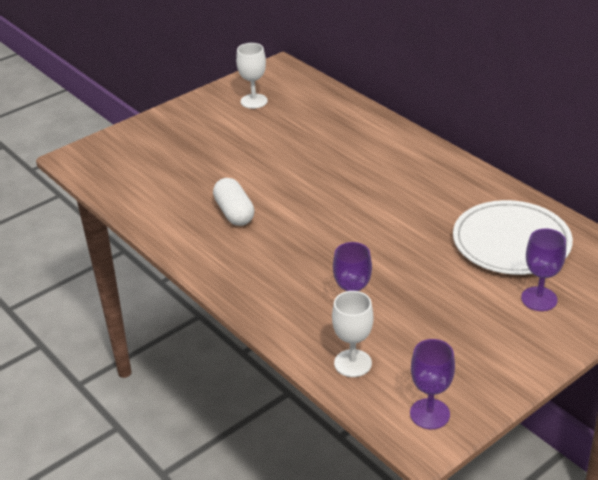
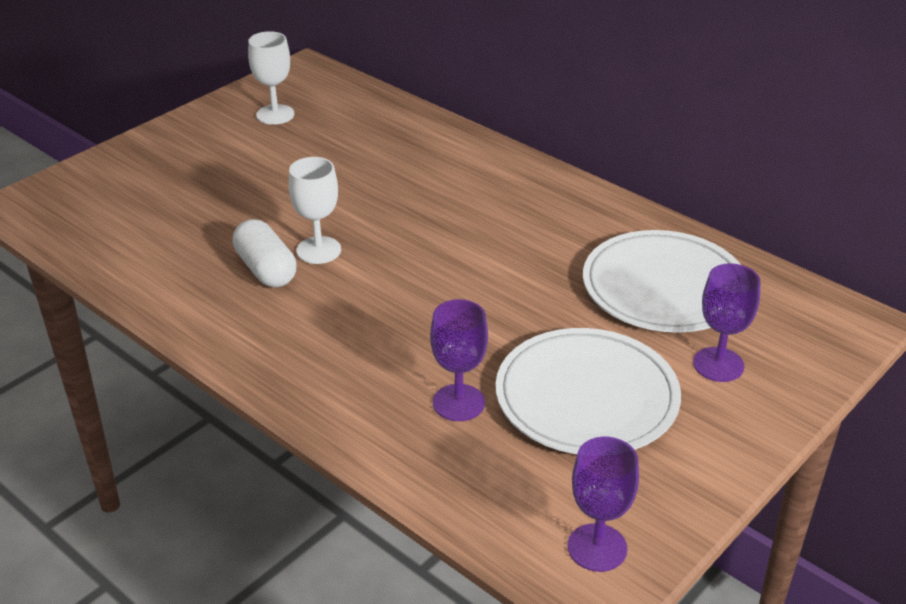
camera: 10 degrees left, 0 degrees up
(353, 363) = (471, 479): white goblet -> white goblet (318, 250)
(441, 315) = (586, 397): none -> white plate

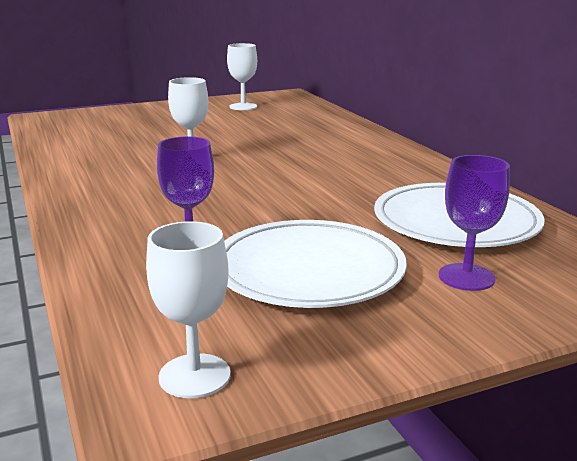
camera: 25 degrees right, 15 degrees down
(266, 269) = (143, 161): white capsule -> none
(597, 547) = (194, 376): purple goblet -> white goblet

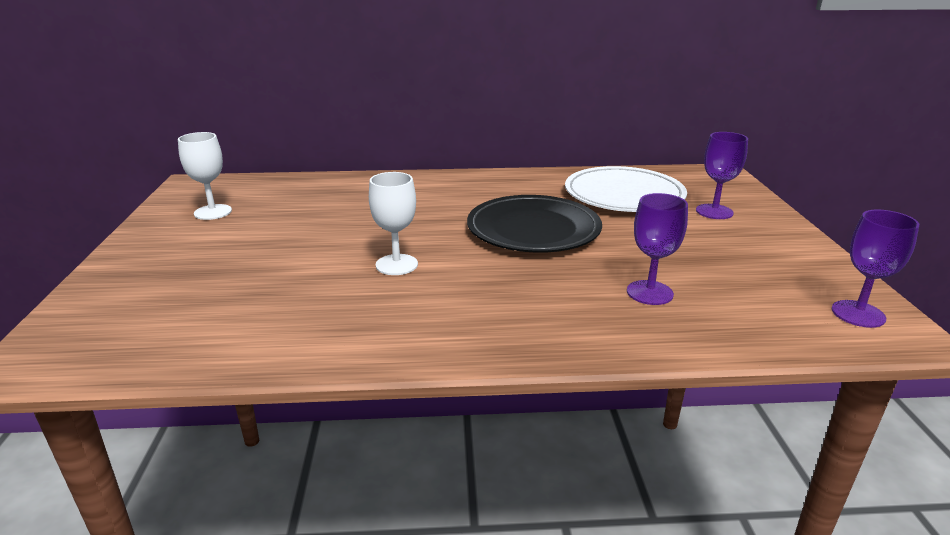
camera: 70 degrees left, 5 degrees up
(194, 376) = (858, 314): white goblet -> purple goblet
(303, 191) = (533, 229): none -> black plate
(308, 270) = (698, 254): white plate -> none

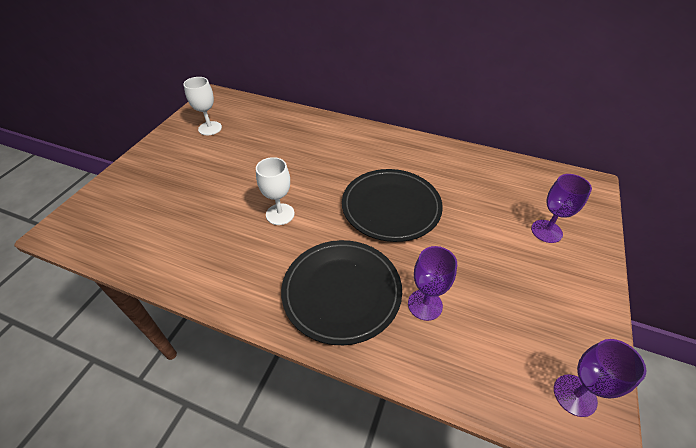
camera: 25 degrees right, 20 degrees up
(544, 308) = (341, 292): none -> black plate
(624, 195) = (486, 188): white plate -> none

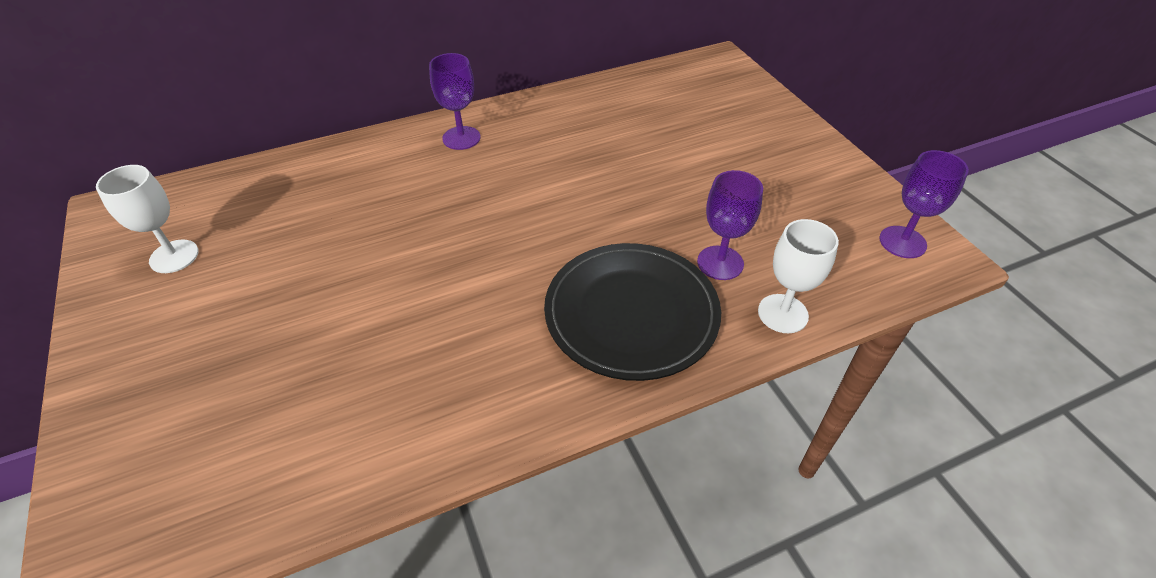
camera: 45 degrees left, 0 degrees up
(280, 214) = (449, 290): white goblet -> white goblet (782, 313)
(391, 207) = (570, 195): black plate -> none
(546, 231) = (735, 125): purple goblet -> purple goblet (461, 138)

